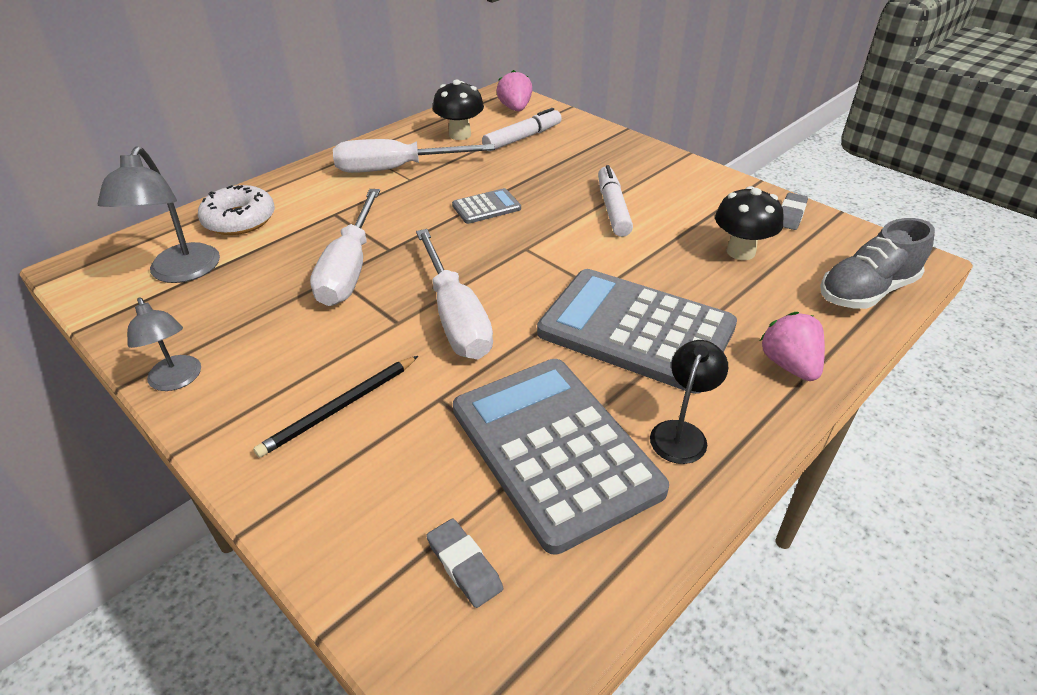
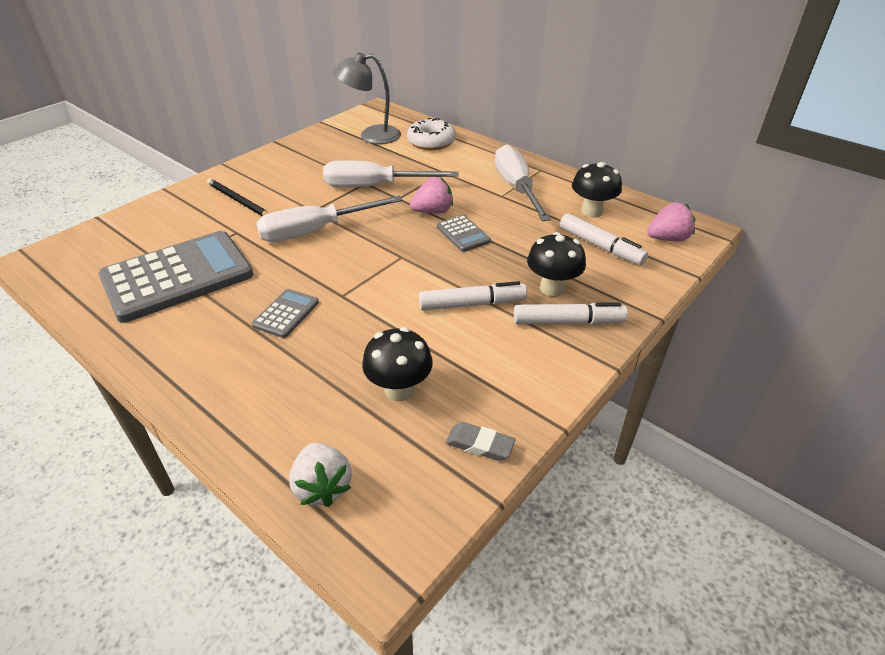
camera: 85 degrees right, 0 degrees up
(177, 380) = (274, 153): grey lamp -> none
(464, 565) = (111, 250): grey eraser -> none
(587, 167) = (552, 288): none -> black mushroom
(635, 330) = (286, 314): grey calculator -> grey calculator, size x0.44
(636, 165) = (568, 322): none -> white marker
(682, 433) = (170, 332): black lamp -> none
(789, 365) = (223, 401): pink strawberry -> pink strawberry (433, 211)
(866, 291) = (322, 487): grey shoe -> white strawberry

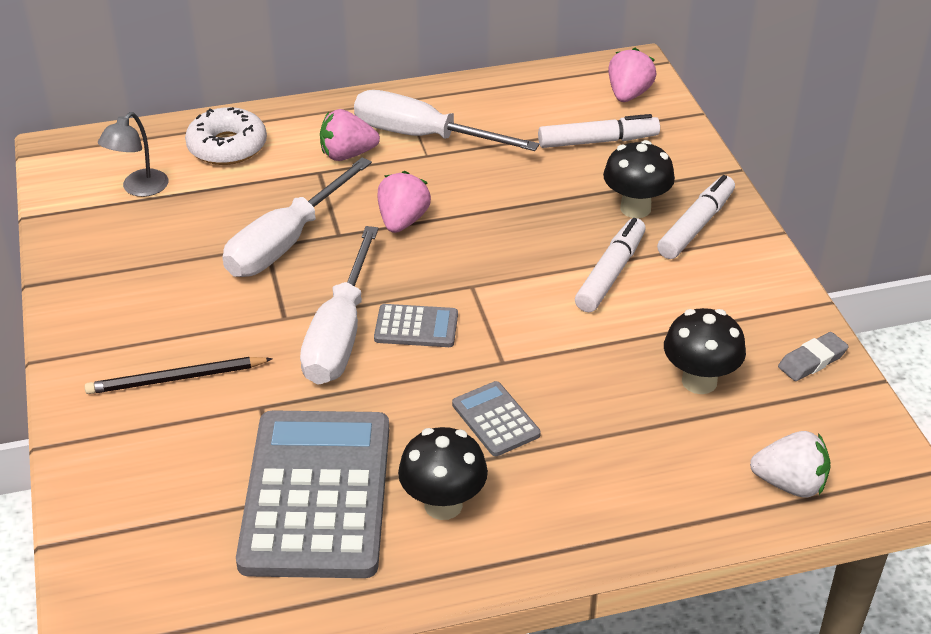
camera: 55 degrees left, 0 degrees up
(371, 136) = (139, 189): grey lamp -> grey lamp, size x0.64
(463, 234) = (476, 220): grey calculator -> grey calculator (416, 327)
(469, 173) = (347, 154): none -> pink strawberry
(592, 211) = (530, 112): black mushroom -> black mushroom (443, 505)

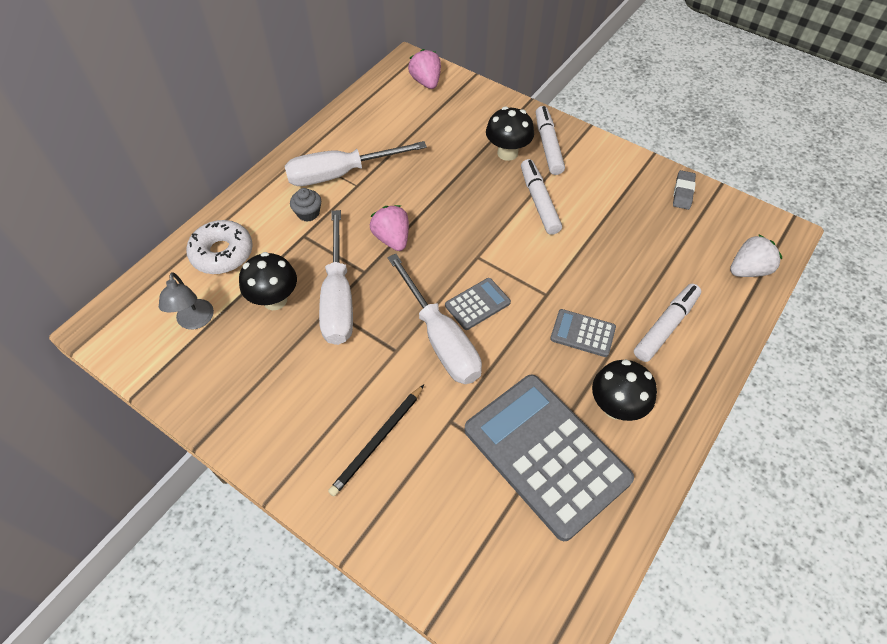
camera: 40 degrees left, 15 degrees up
(347, 154) = (308, 213): pink strawberry -> grey cupcake
(598, 141) = (442, 121): white marker -> white marker (665, 326)
(699, 381) = (649, 239): black mushroom -> black mushroom (275, 300)

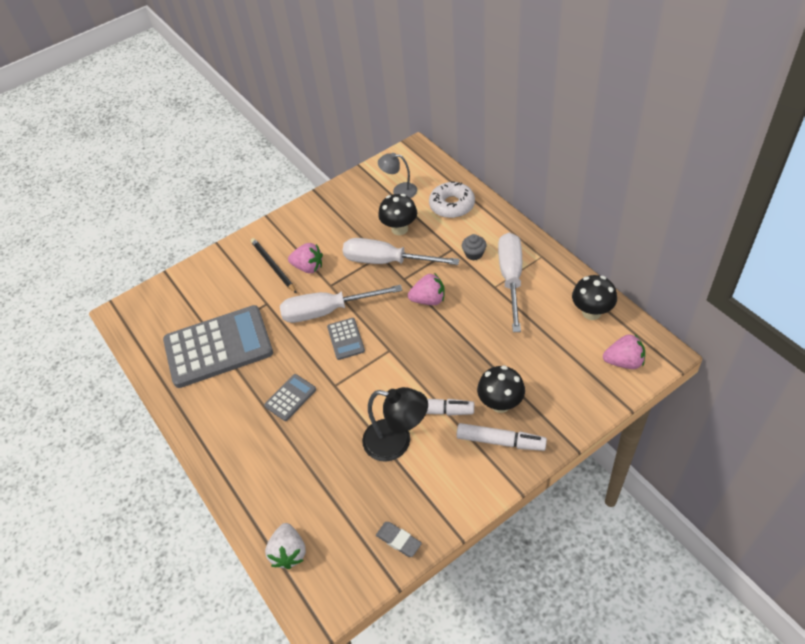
camera: 115 degrees right, 5 degrees down
(369, 390) = (308, 267): none -> pink strawberry
(588, 219) = (397, 442): none -> black lamp
(616, 407) = (226, 397): black mushroom -> black mushroom (591, 312)
(665, 326) = (268, 457): white marker -> none

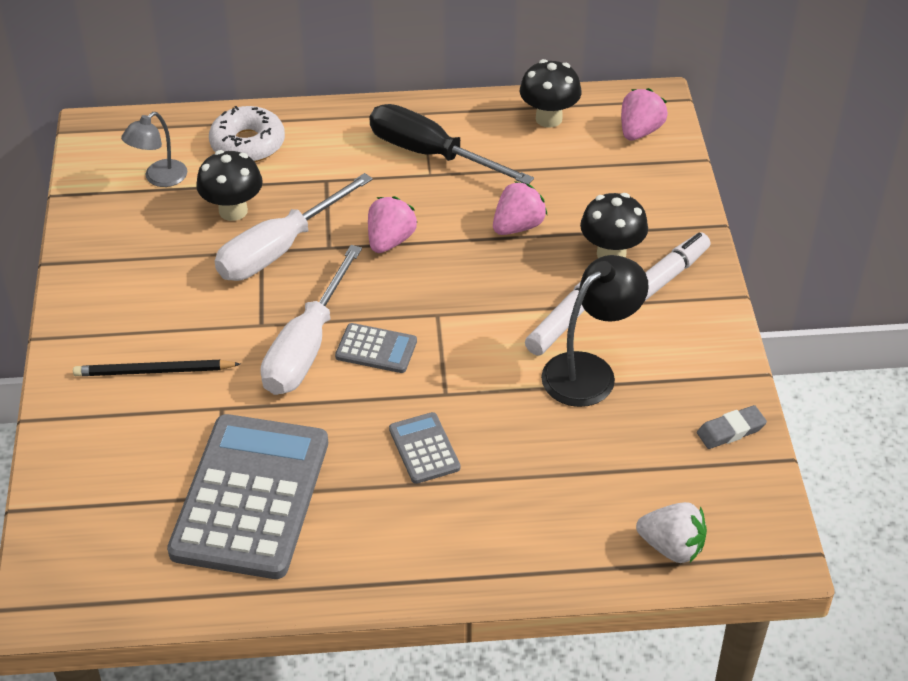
camera: 65 degrees left, 5 degrees down
(308, 267) = (200, 333): pink strawberry -> pink strawberry (518, 226)
(474, 254) = (356, 165): grey cupcake -> none
(511, 278) = (431, 154): white screwdriver -> black screwdriver

